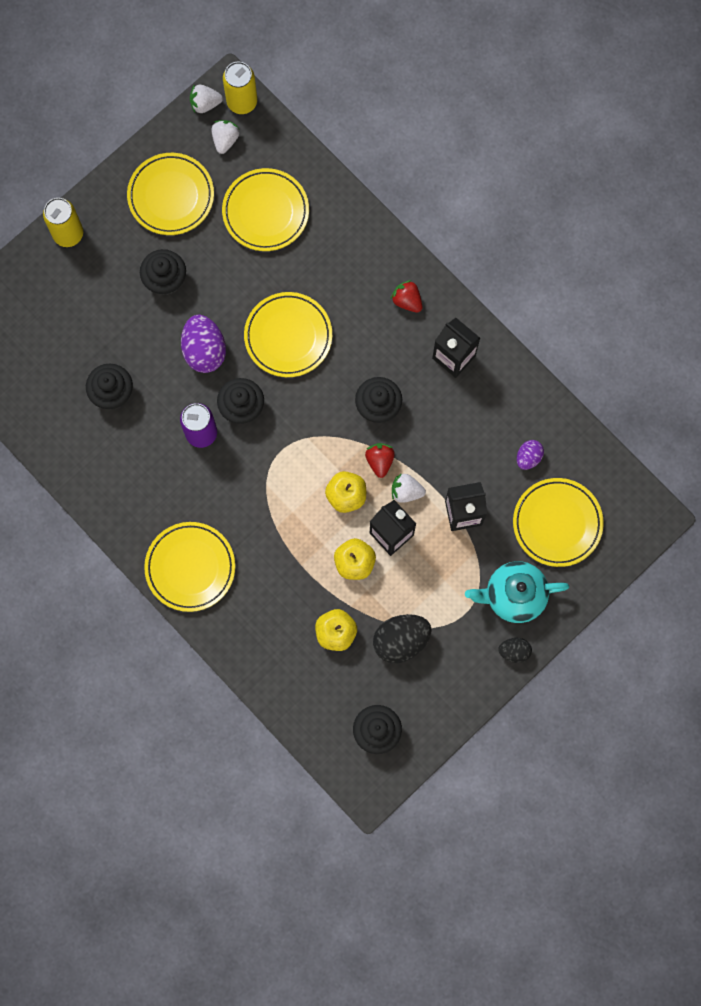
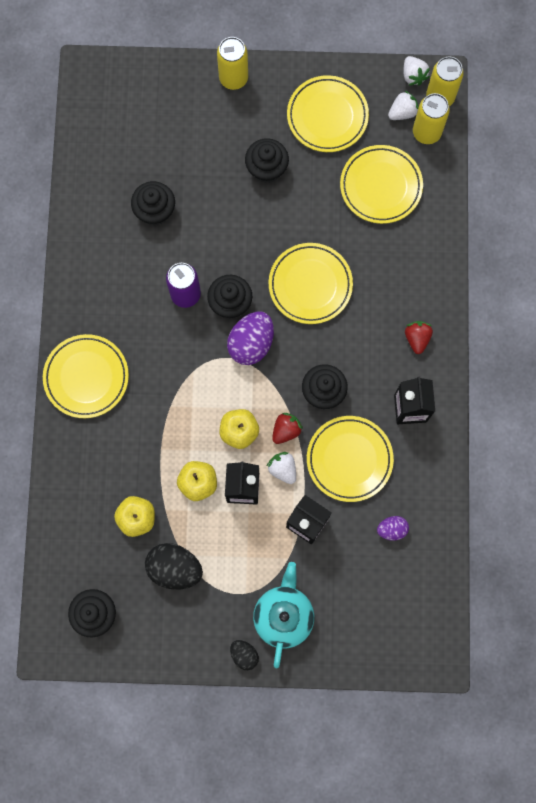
camera: 45 degrees right, 0 degrees up
(204, 350) = (244, 241): purple egg -> purple egg (251, 343)
(205, 104) = (413, 75): white strawberry -> white strawberry turned 150 degrees counterclockwise
(259, 138) = (426, 132): none -> yellow can
(513, 595) = (283, 615): turquoise teapot -> turquoise teapot turned 60 degrees clockwise
(557, 523) = (365, 595): yellow plate -> yellow plate (349, 459)

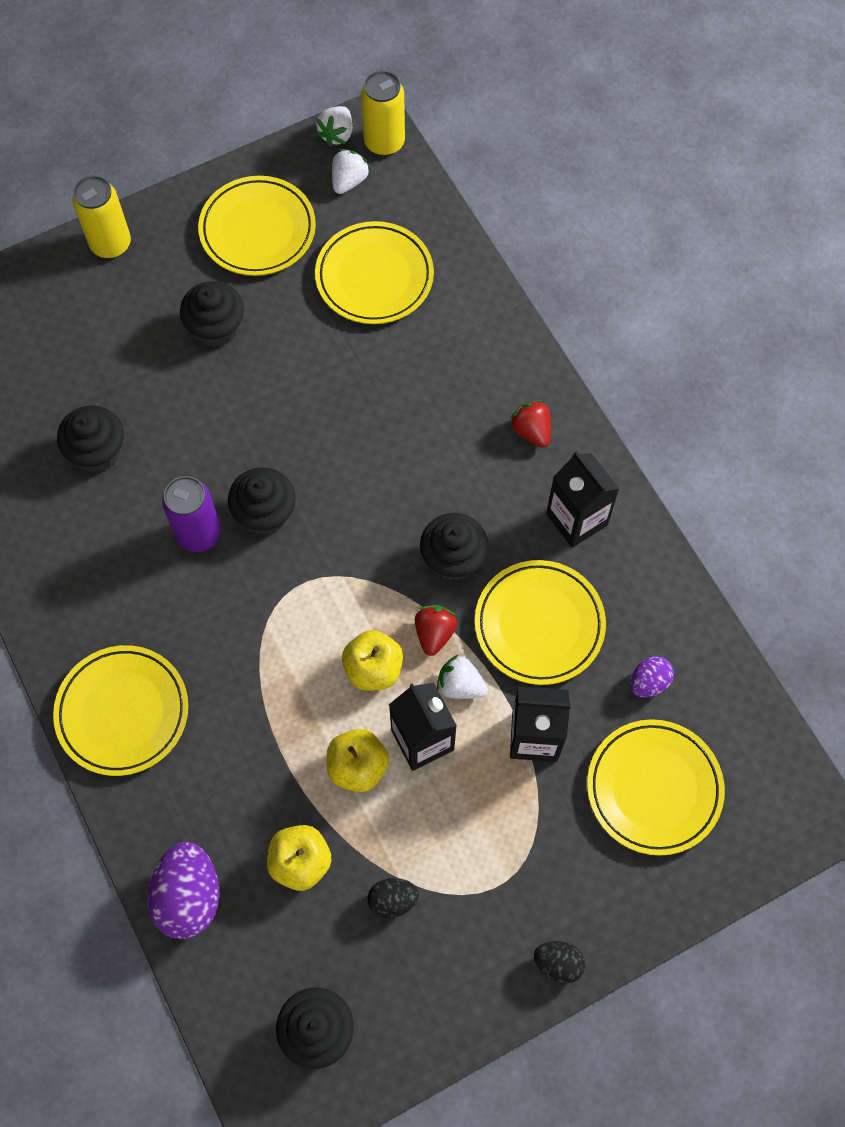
camera: 30 degrees left, 10 degrees down
(175, 568) = (392, 900): black egg -> black egg, size x0.55
(251, 343) = (323, 549): purple egg -> purple egg (189, 896)
(283, 615) = (578, 877): turquoise teapot -> none
(310, 285) = (356, 437): yellow plate -> yellow plate (654, 788)
(413, 75) = (337, 134): white strawberry -> white strawberry turned 75 degrees clockwise
(426, 132) = (393, 189): yellow can -> none

